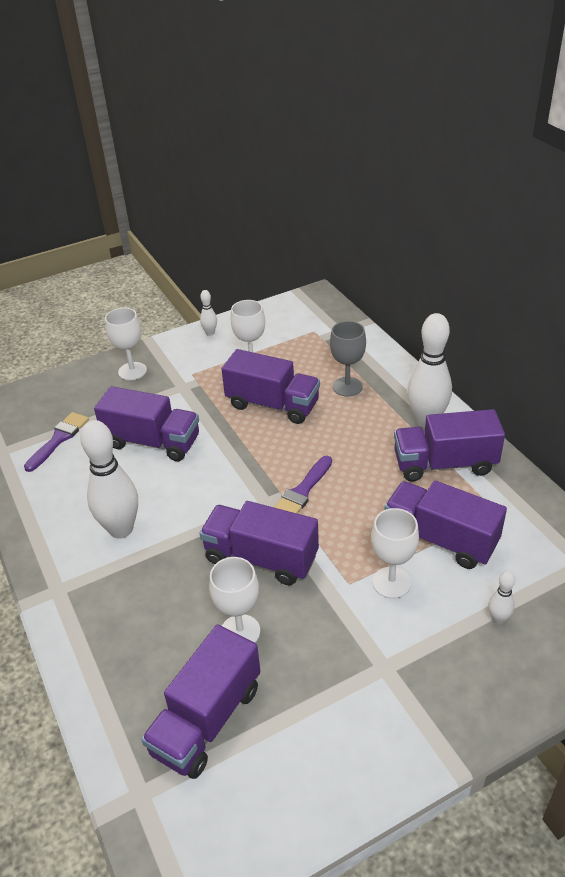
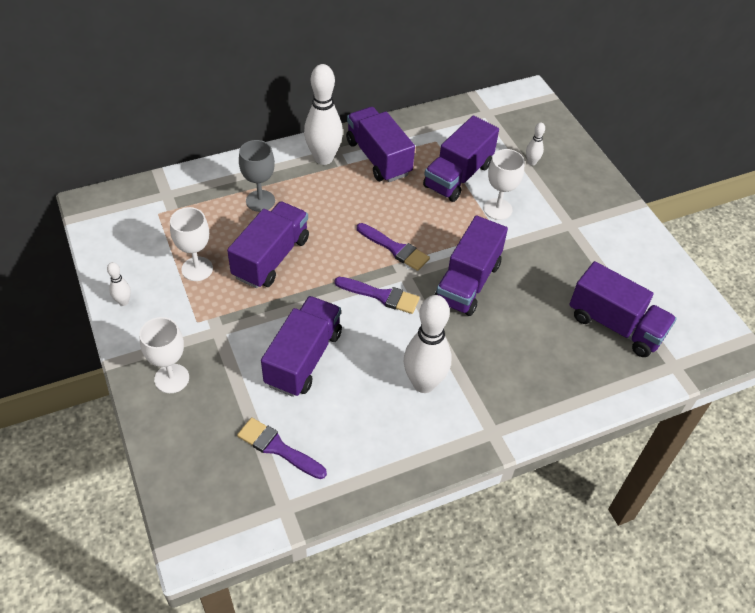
camera: 90 degrees left, 10 degrees up
(233, 486) = (381, 295): none -> purple brush
(240, 632) = (540, 301): white goblet -> none
(444, 464) = (378, 158): purple truck -> purple truck turned 150 degrees clockwise

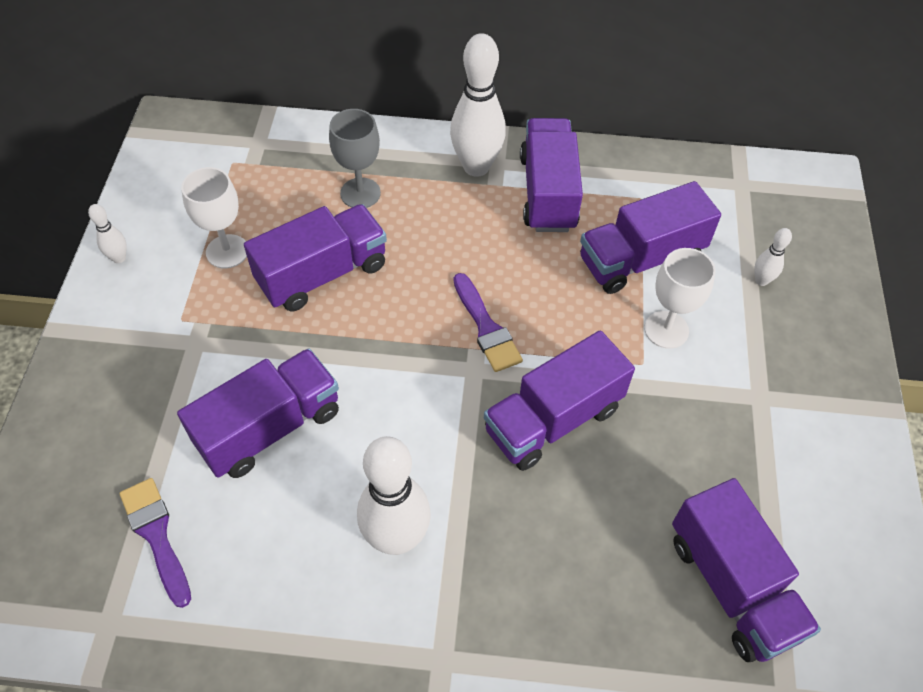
camera: 30 degrees right, 5 degrees up
(172, 378) = (102, 380): white goblet -> none
(381, 295) = (424, 385): purple brush -> none

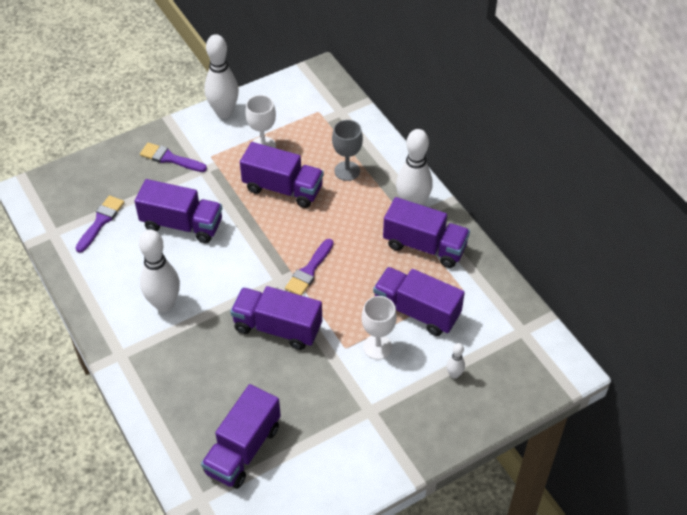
camera: 55 degrees right, 5 degrees down
(119, 258) = (224, 112): white bowling pin -> white bowling pin, size x2.19
(132, 370) = (170, 158): none -> purple brush
(548, 193) = (424, 246): purple truck -> purple truck turned 60 degrees clockwise

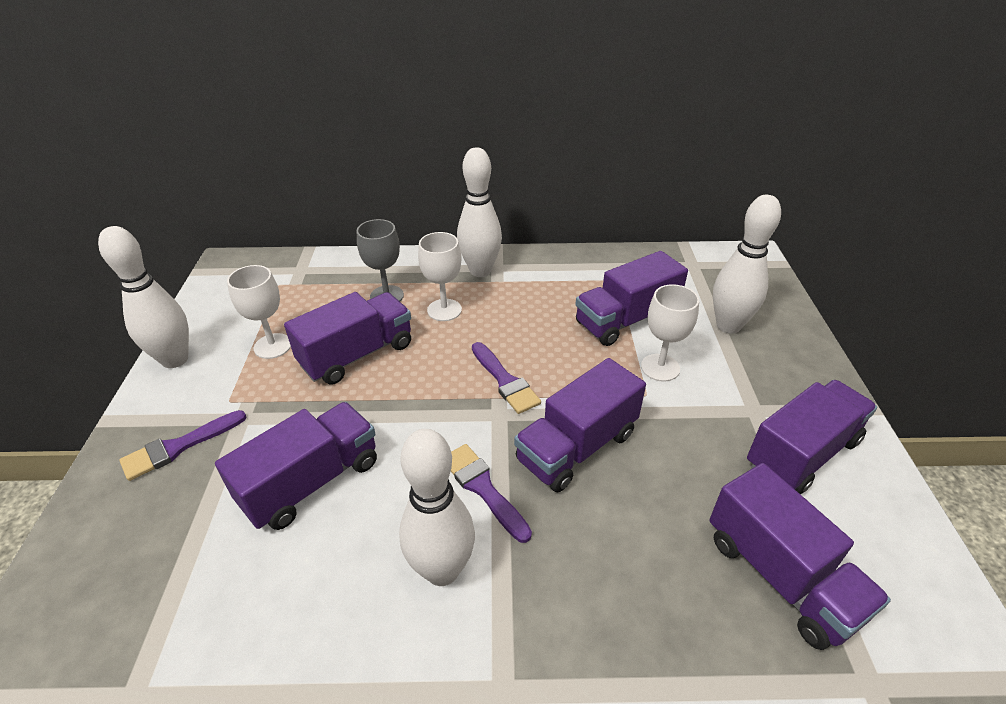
camera: 60 degrees left, 10 degrees down
(100, 222) = (193, 597): purple brush -> purple brush (483, 488)
(354, 208) = (444, 310): none -> white goblet
(424, 246) = (541, 282): purple truck -> purple truck (801, 453)
(454, 374) = (728, 326): white bowling pin -> white bowling pin, size x2.19

